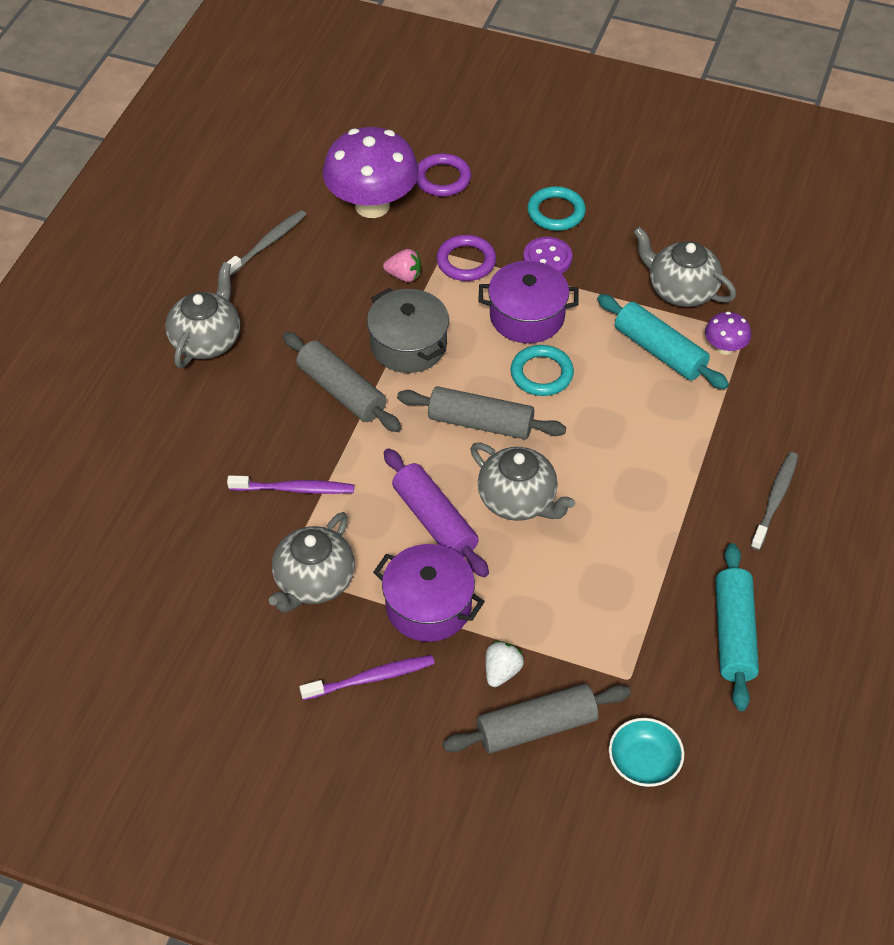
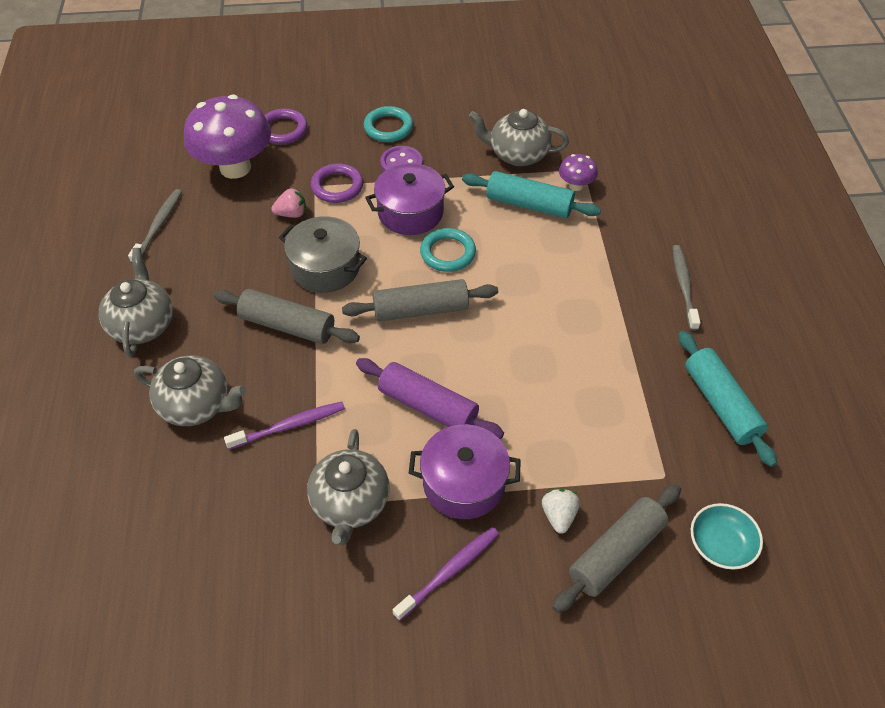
camera: 25 degrees left, 0 degrees up
(518, 500) = (488, 362): grey teapot -> grey teapot (197, 405)

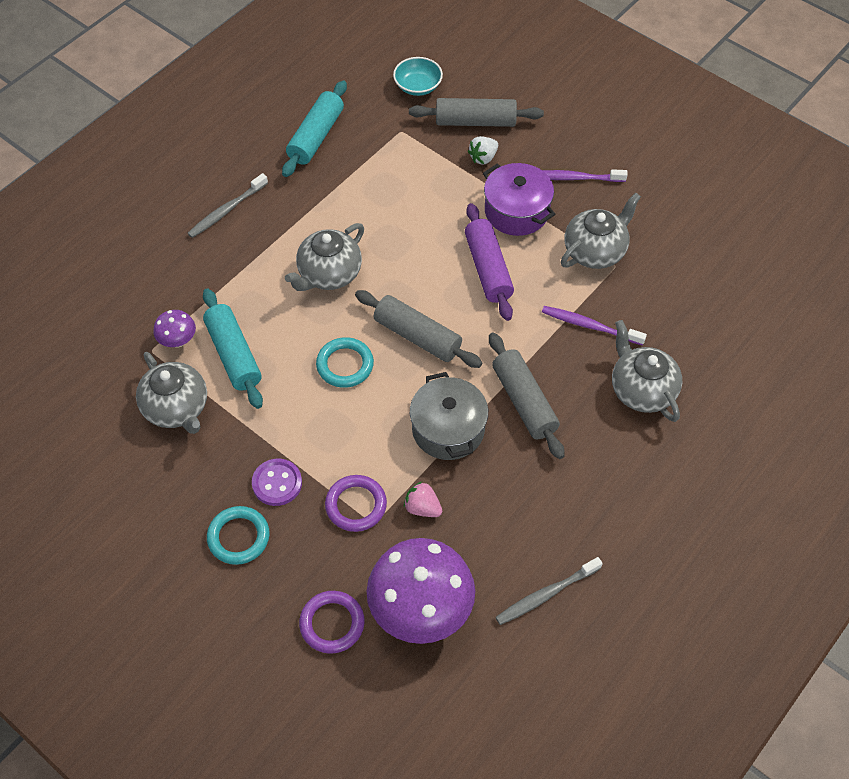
camera: 135 degrees left, 5 degrees up
(142, 324) = (634, 493): grey teapot -> grey teapot (329, 274)
(410, 212) = (328, 425): purple pot -> none

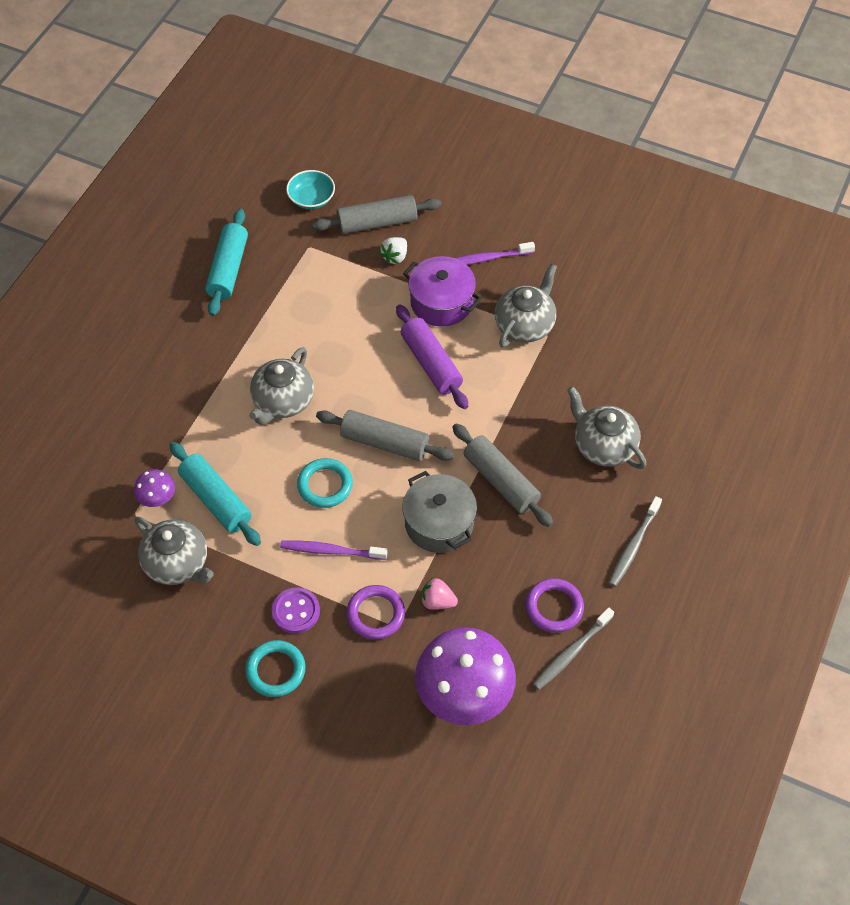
camera: 15 degrees left, 0 degrees up
(226, 210) = (164, 361): grey toothbrush -> grey toothbrush (633, 546)
(332, 623) = (387, 727): purple ring -> purple ring (554, 607)
(590, 326) = (540, 397): purple toothbrush -> purple toothbrush (331, 551)

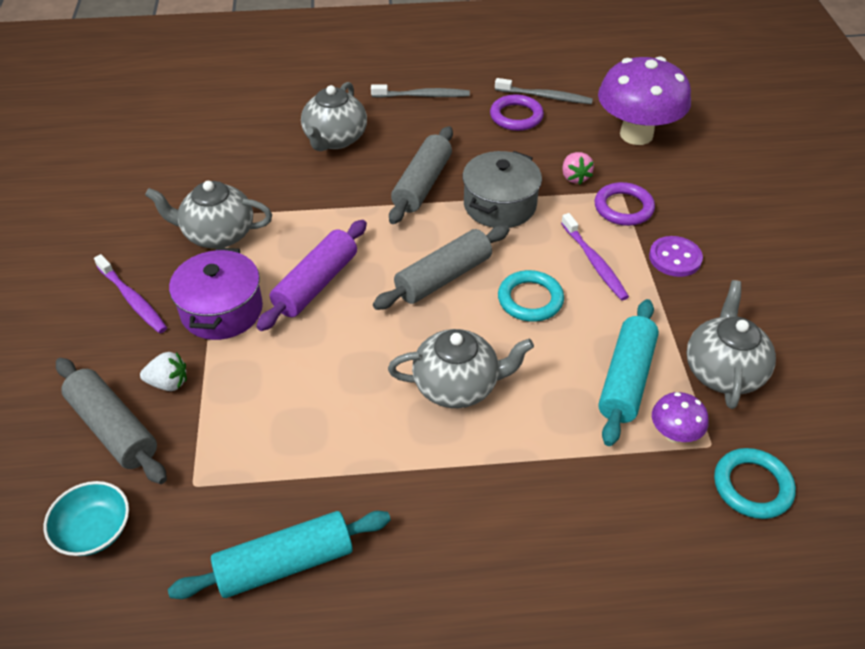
camera: 120 degrees left, 10 degrees down
(275, 670) = (738, 245): turquoise ring -> turquoise ring (752, 486)
(384, 442) = (443, 277): grey rolling pin -> grey rolling pin turned 60 degrees clockwise

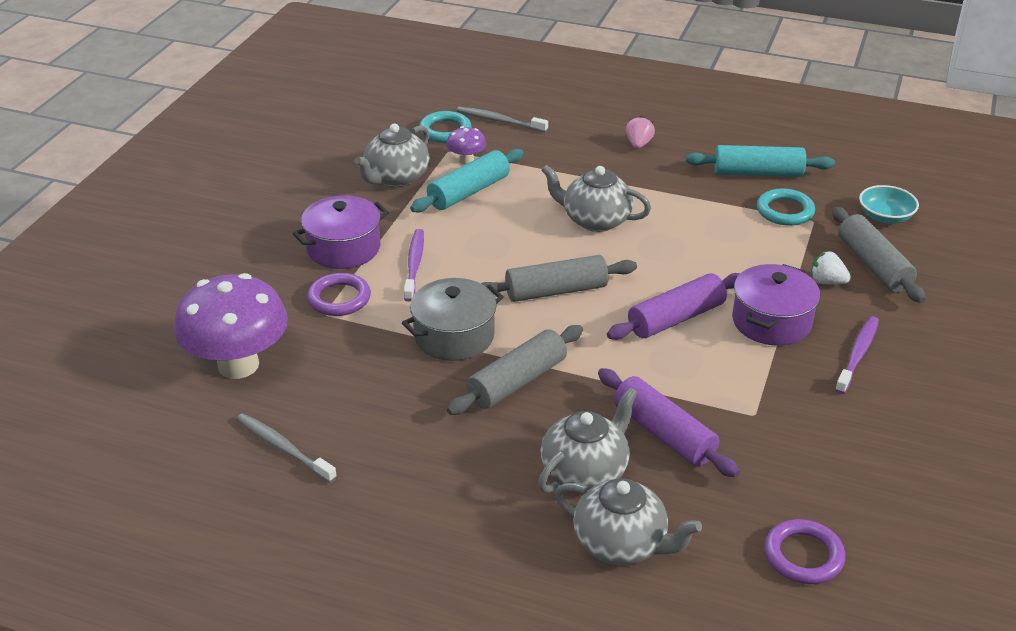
camera: 155 degrees left, 10 degrees down
(132, 300) = (858, 354): purple toothbrush -> purple toothbrush turned 45 degrees clockwise
(217, 234) = (762, 393): grey teapot -> grey teapot (621, 544)
(289, 179) = (664, 434): none -> purple rolling pin
(423, 96) = (434, 503): grey toothbrush -> grey toothbrush (499, 121)
(516, 116) = (344, 432): purple ring -> purple ring (803, 556)
(530, 299) = (494, 255): turquoise ring -> turquoise ring (785, 211)
(574, 177) = (354, 340): pink strawberry -> pink strawberry (638, 144)
(675, 258) = (343, 248): purple button -> purple pot

